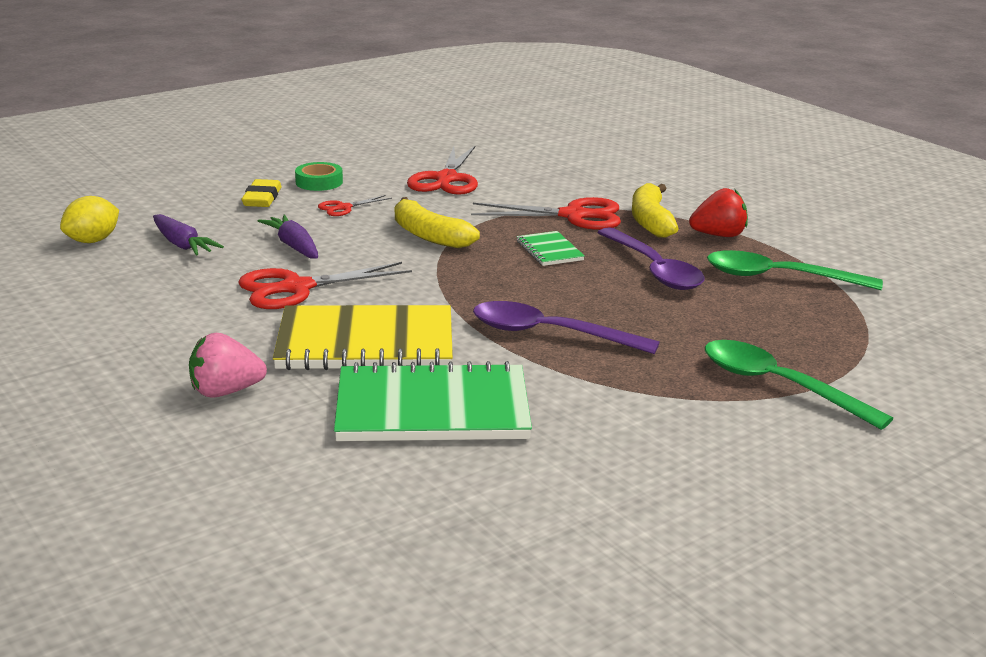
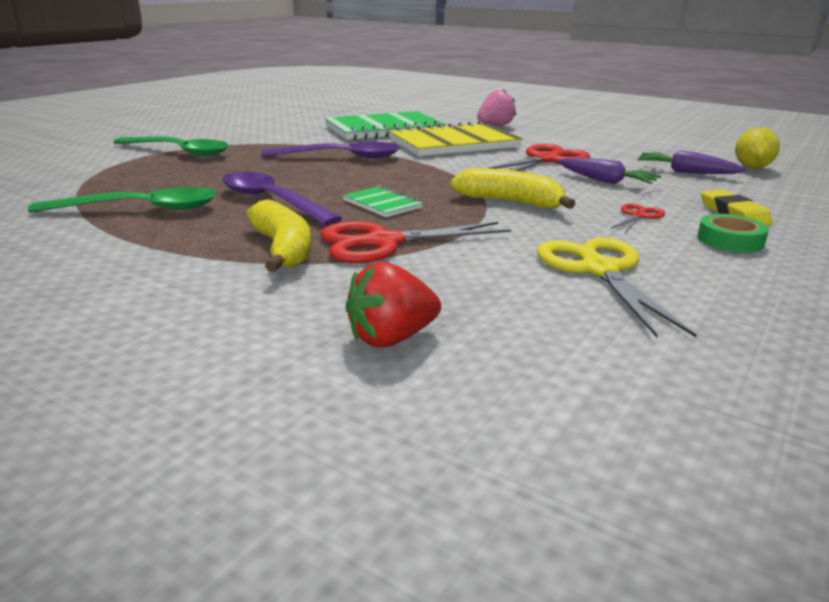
camera: 160 degrees right, 0 degrees up
(446, 179) = (598, 269): red scissors -> yellow scissors
(718, 235) = (194, 243): red strawberry -> red strawberry (391, 338)

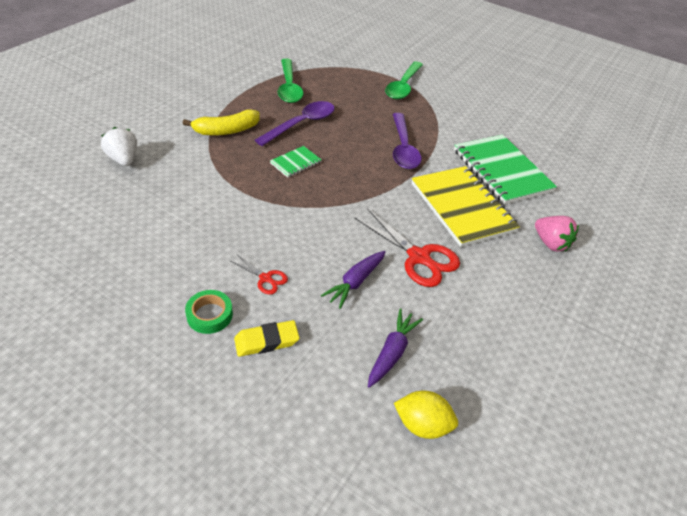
camera: 85 degrees right, 20 degrees up
(382, 243) = (230, 160): red scissors -> none
(391, 338) = (124, 159): red strawberry -> white strawberry
(511, 202) = (299, 218): yellow banana -> none
(598, 269) = (176, 235): yellow scissors -> none

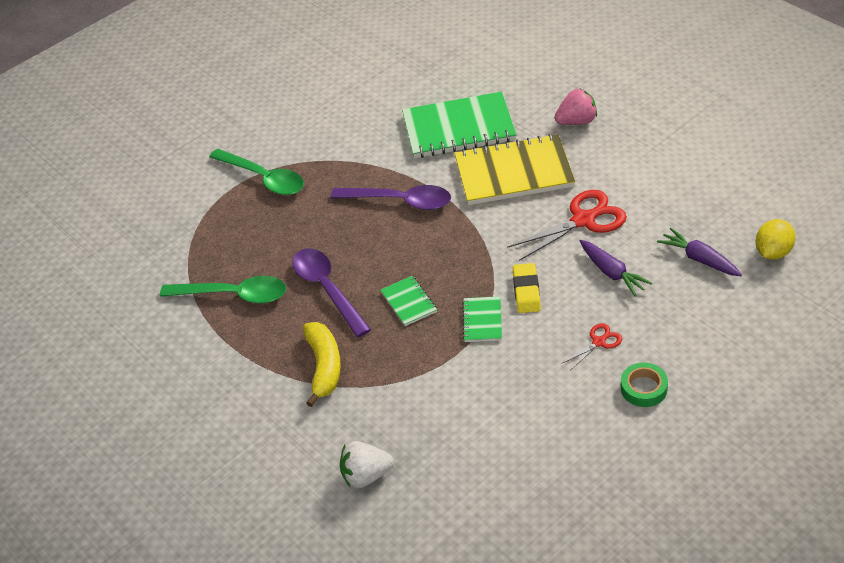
camera: 65 degrees left, 0 degrees up
(266, 341) = (680, 346): yellow eraser -> yellow eraser (526, 291)
(282, 203) = (482, 320): none -> green notebook

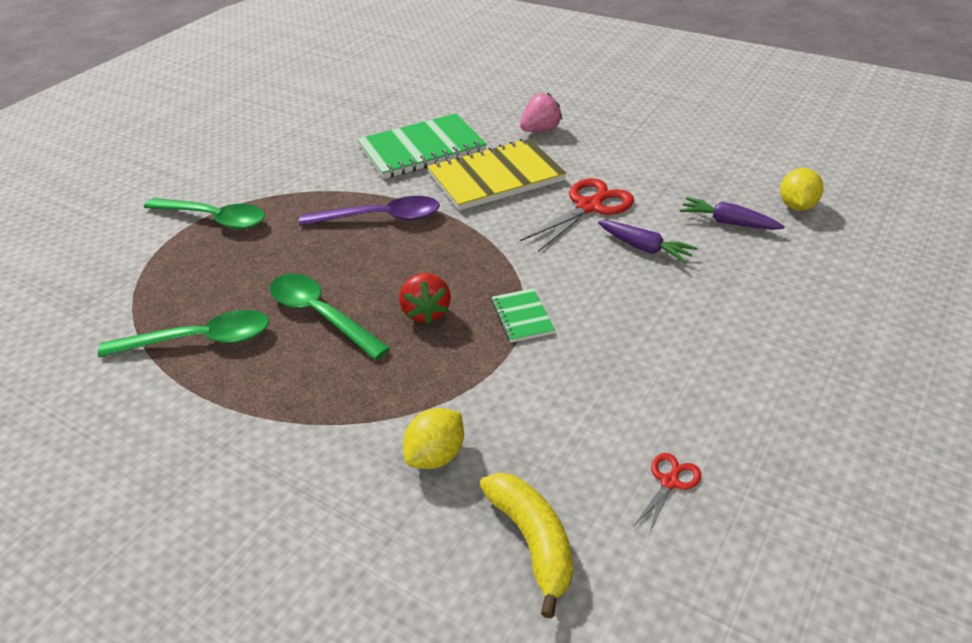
camera: 20 degrees left, 5 degrees down
(324, 367) = (341, 402): yellow banana -> yellow banana (532, 541)
(327, 289) = (321, 315): purple spoon -> green spoon
(366, 476) = (442, 531): white strawberry -> none
(378, 422) = (436, 455): none -> yellow lemon
(408, 302) = (426, 312): green notebook -> red strawberry
(526, 291) = (559, 279): yellow eraser -> none
(599, 342) = (667, 316): red scissors -> red scissors (670, 481)
(643, 388) = (744, 355): green tape -> none

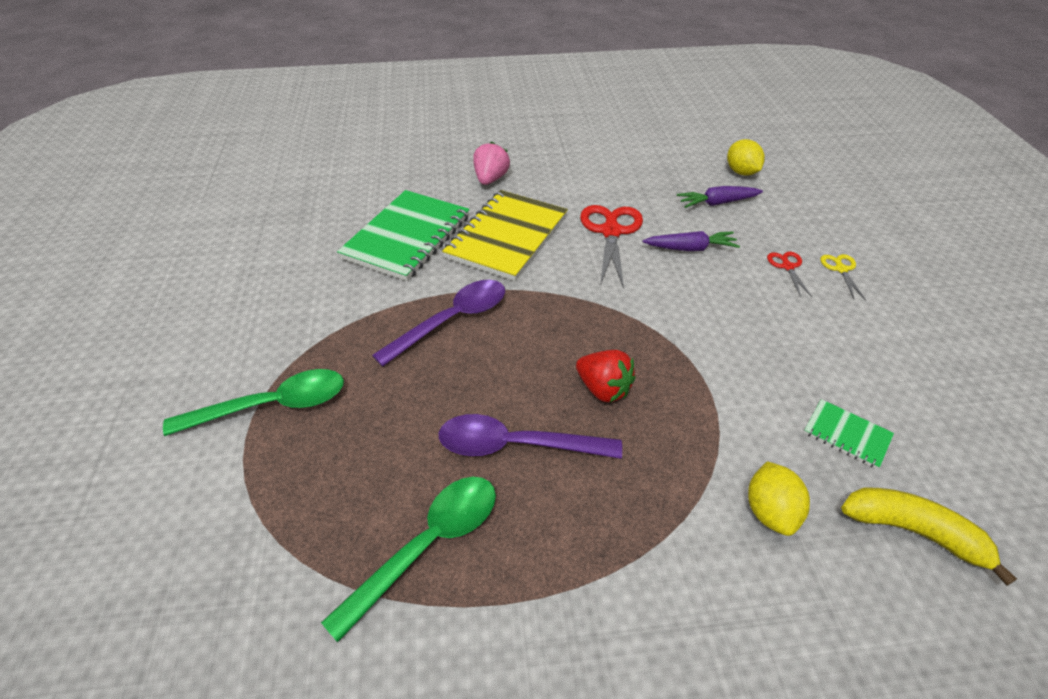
camera: 40 degrees left, 5 degrees up
(321, 315) = (516, 445): green spoon -> purple spoon
(522, 317) = (679, 351): green notebook -> green notebook (846, 435)
(670, 481) = (924, 422): red scissors -> red scissors (787, 266)
(779, 328) = (840, 269): none -> yellow scissors

